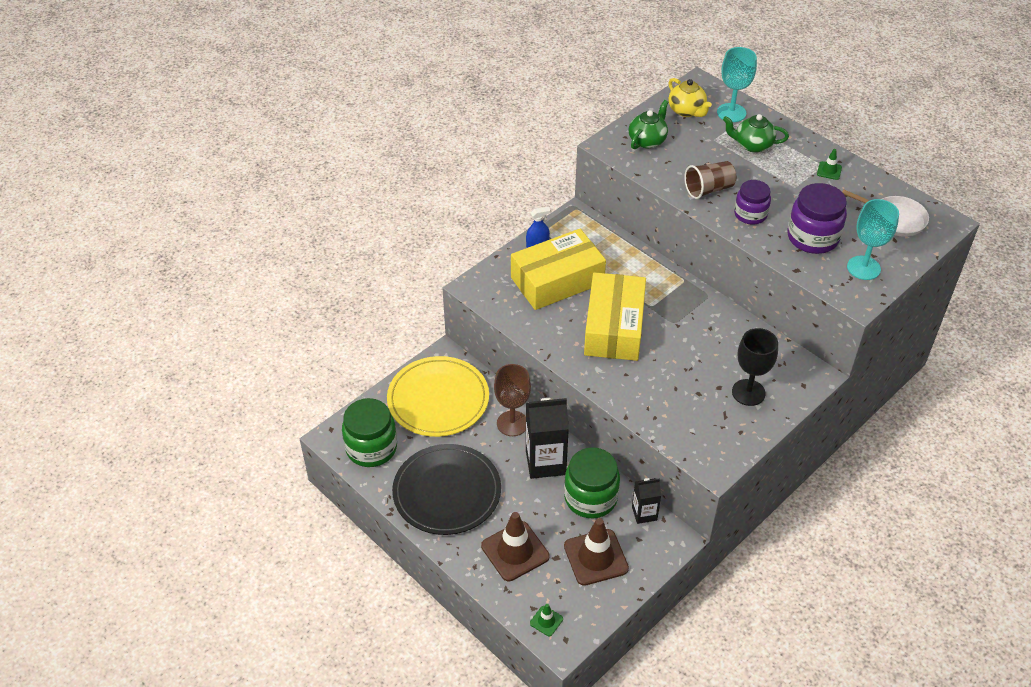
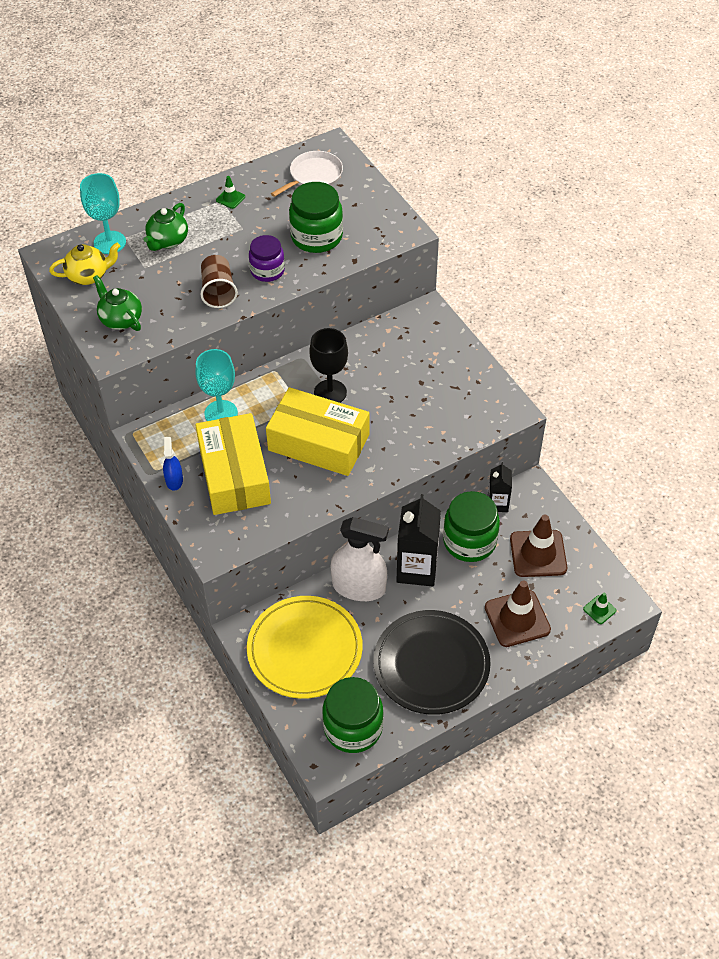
camera: 75 degrees left, 5 degrees up
(512, 423) = (359, 587): brown goblet -> white spray bottle
(748, 392) = (433, 363): black goblet -> black goblet (330, 392)
(812, 238) = (316, 237): purple jar -> green jar
(863, 268) = (368, 215): turquoise goblet -> turquoise goblet (221, 413)

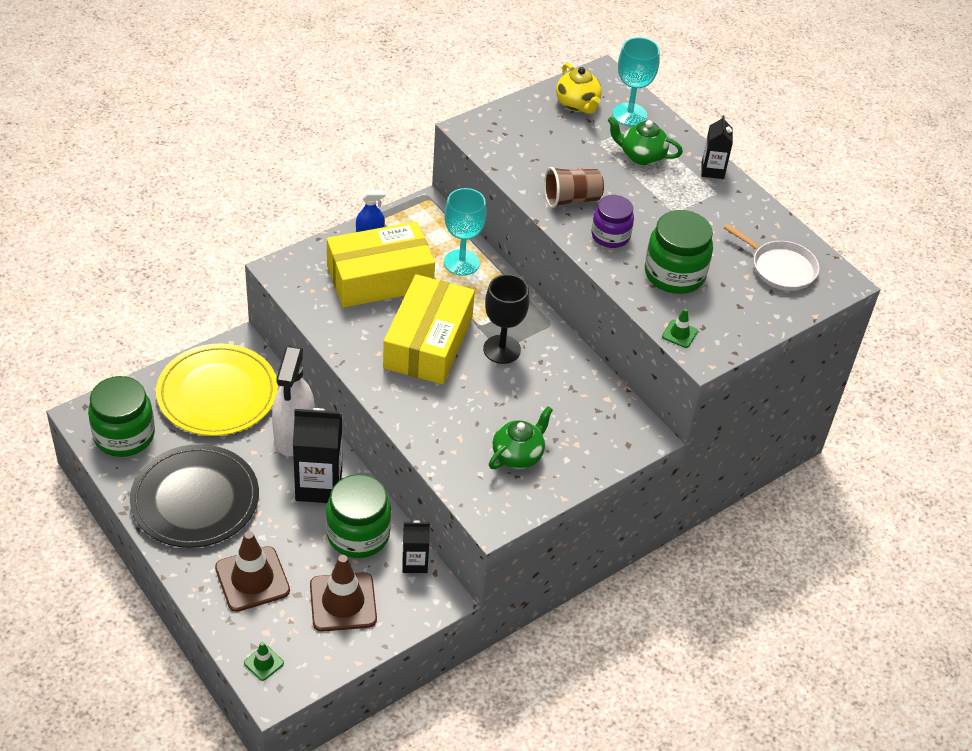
camera: 80 degrees right, 5 degrees down
(121, 319) = (519, 131): green teapot -> green teapot (518, 455)
(192, 199) = (712, 170): none -> black carton
(230, 198) = (722, 200): green traffic cone -> green traffic cone (679, 334)

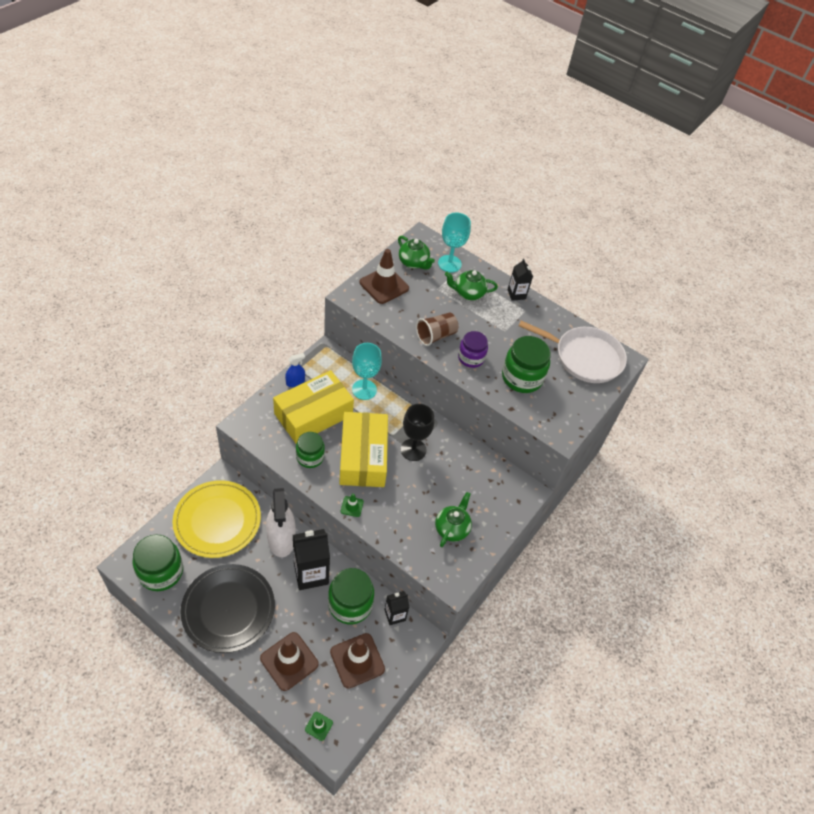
camera: 20 degrees left, 5 degrees up
(356, 327) = (310, 457): none -> green jar
(523, 125) = (384, 285): none -> brown traffic cone
(577, 104) = (413, 263): yellow teapot -> green teapot
(679, 334) = (542, 422): green traffic cone -> green traffic cone (352, 506)
(780, 268) = (584, 357): white pan -> white pan, size x1.57

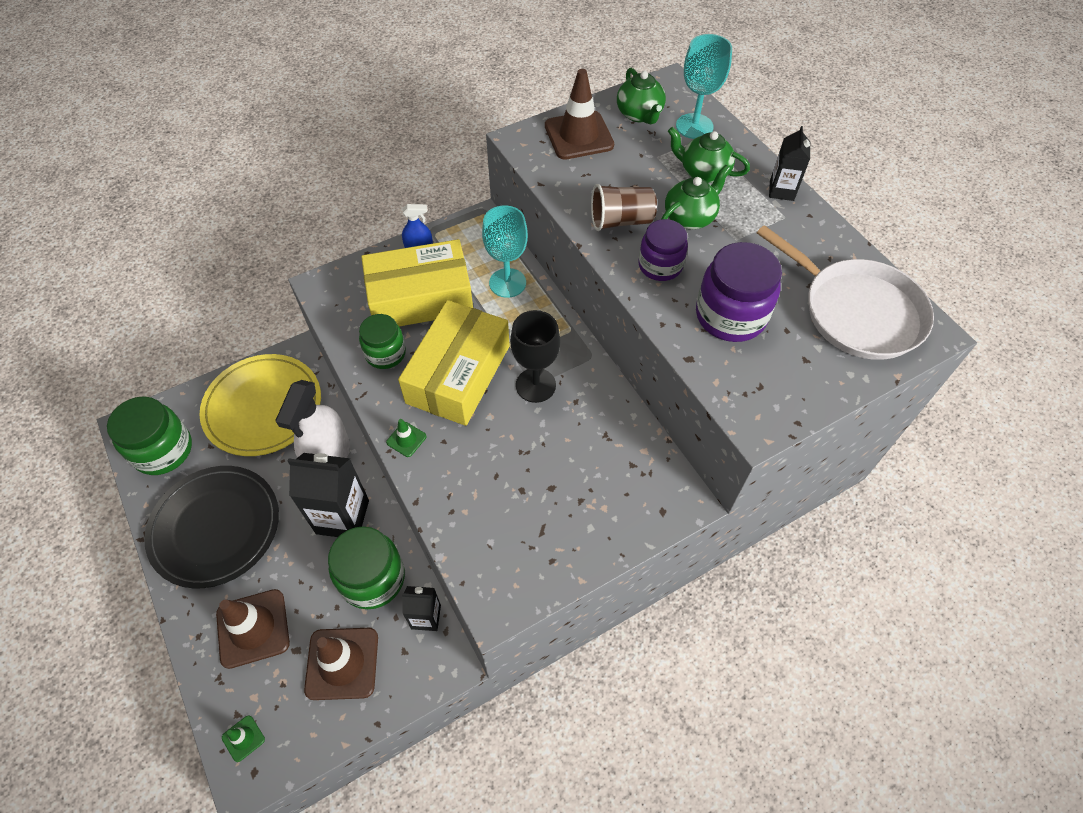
camera: 30 degrees right, 5 degrees up
(452, 528) = (536, 519): green teapot -> green teapot (690, 217)
(522, 378) = (730, 316): green jar -> purple jar

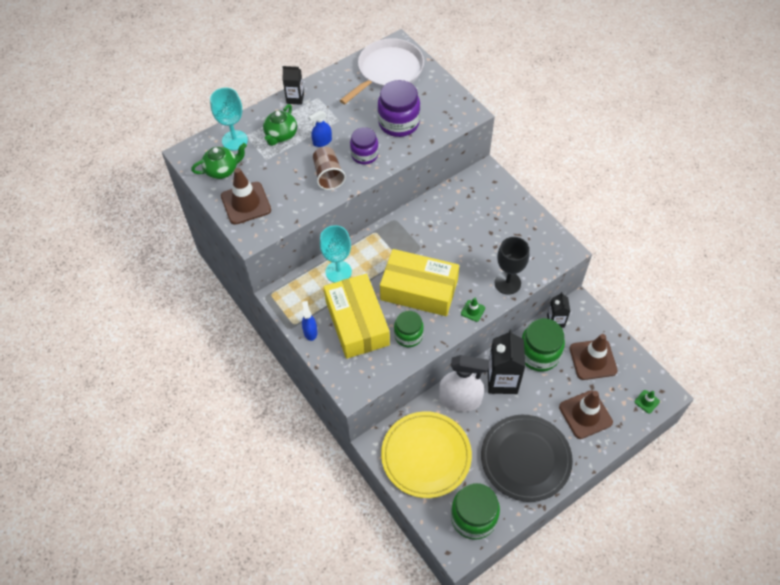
camera: 95 degrees left, 0 degrees up
(535, 385) = (421, 247): black goblet -> black goblet (507, 283)
(690, 217) = (322, 141): green teapot -> blue spray bottle

